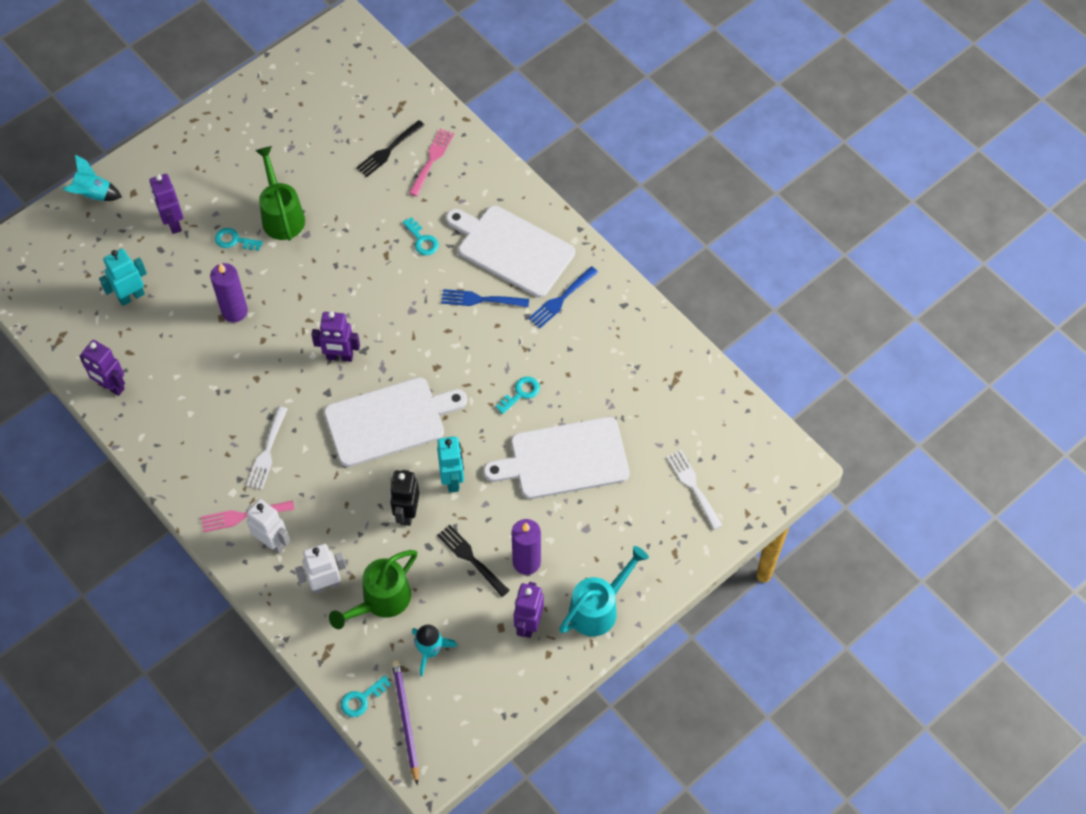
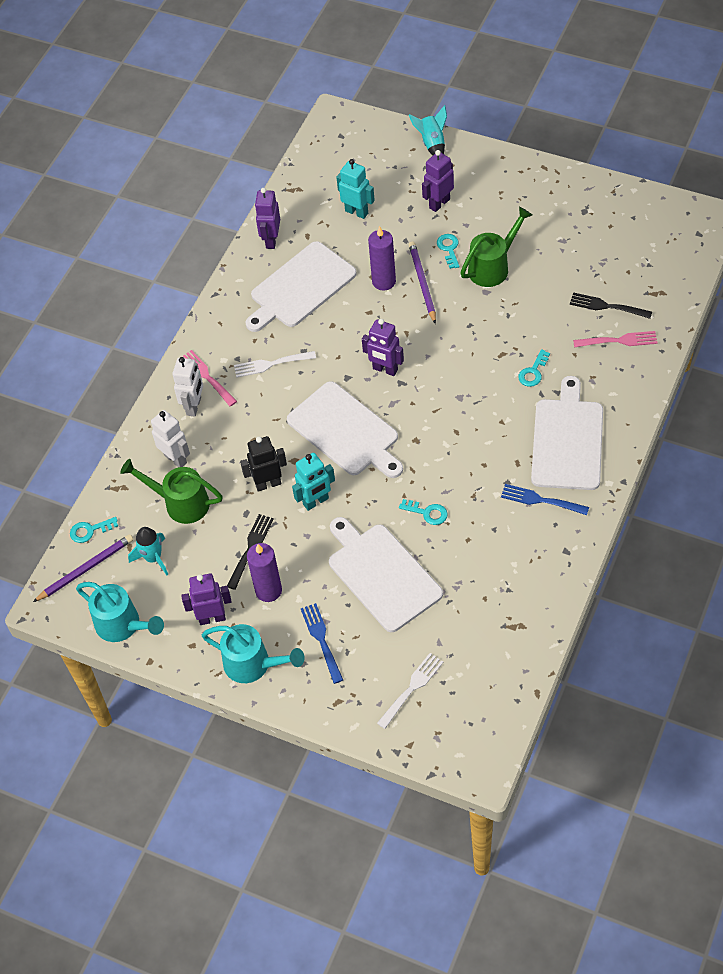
camera: 70 degrees right, 5 degrees down
(190, 386) = (300, 287): none -> white cutting board
(259, 280) = (422, 283): none -> purple pencil
(339, 356) = (385, 369): purple robot -> purple robot turned 45 degrees counterclockwise
(362, 699) = (90, 530): turquoise key -> turquoise key turned 45 degrees counterclockwise
(481, 299) = (502, 441): blue fork -> blue fork (321, 640)
(491, 709) = (123, 625): none -> turquoise watering can

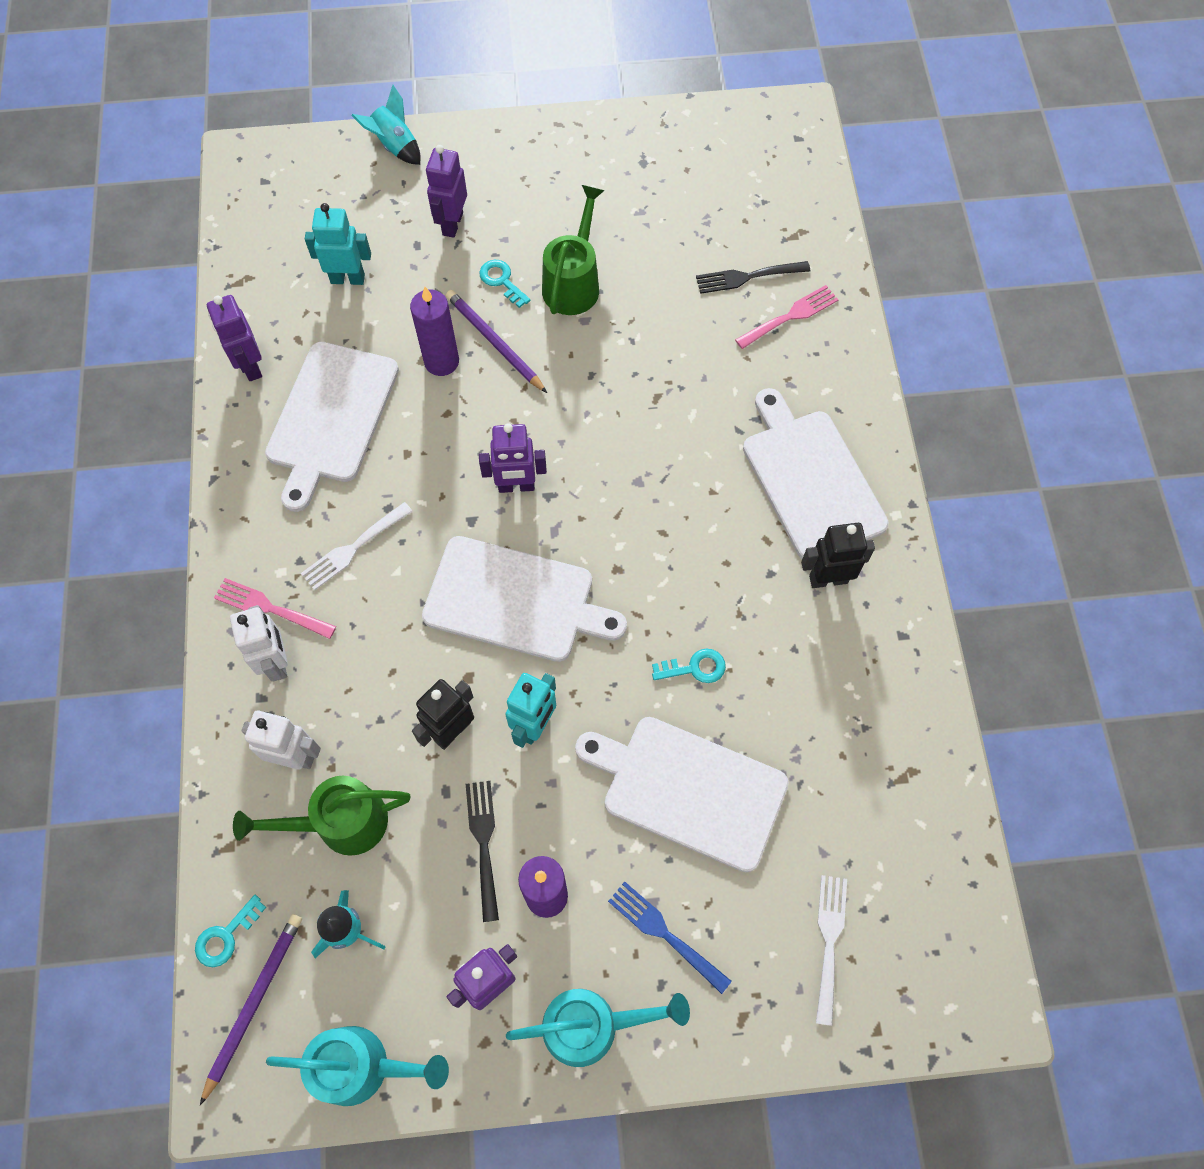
camera: 35 degrees left, 10 degrees up
(533, 372) = (711, 404): turquoise key -> none
(540, 500) = (828, 579): blue fork -> black robot

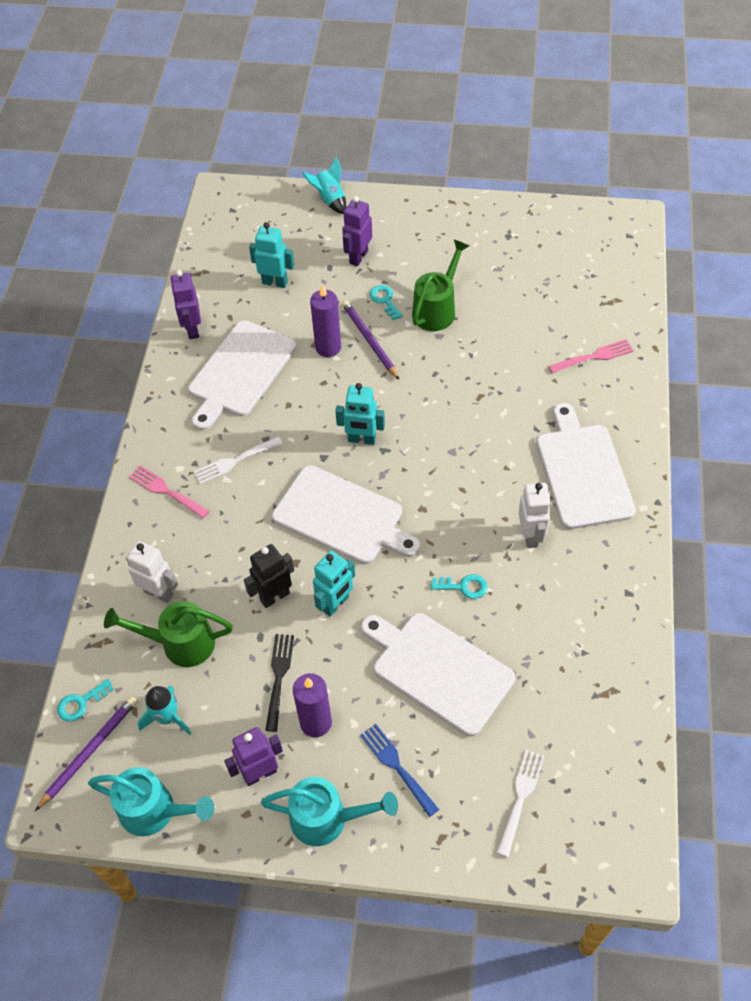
camera: 15 degrees right, 10 degrees down
(277, 662) = (162, 527): white robot -> white robot (530, 536)
(516, 486) = (362, 439): purple robot -> turquoise robot
(747, 277) = (568, 325): black fork -> none
(828, 579) = (580, 543): black robot -> none

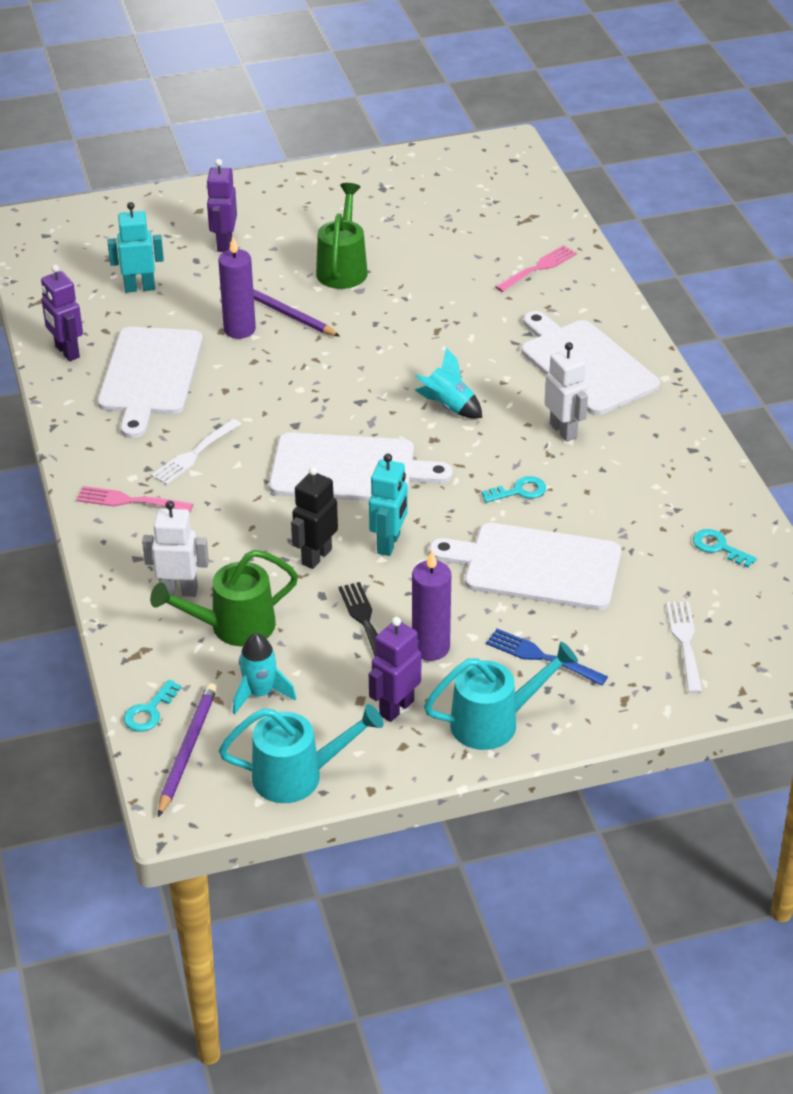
camera: 25 degrees left, 15 degrees down
(330, 200) = (158, 201): turquoise rocket -> turquoise rocket (449, 407)
(362, 439) = (329, 399): turquoise robot -> none
(385, 300) = (279, 274): turquoise key -> turquoise key (718, 547)

